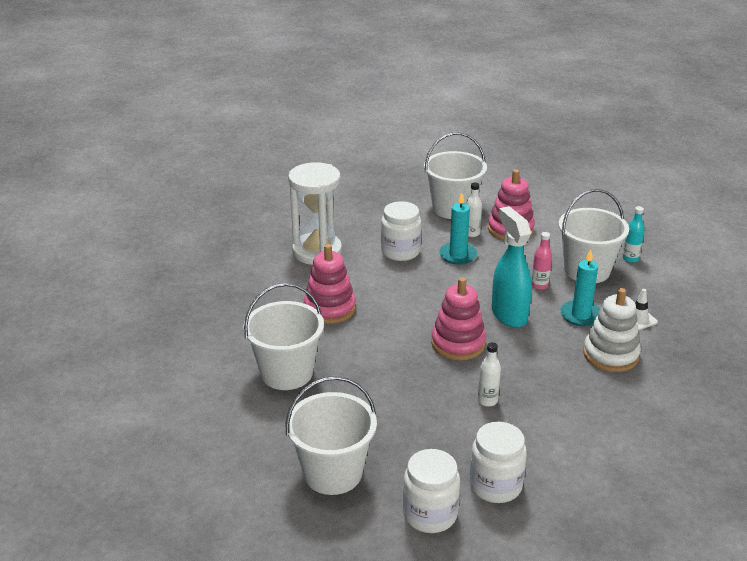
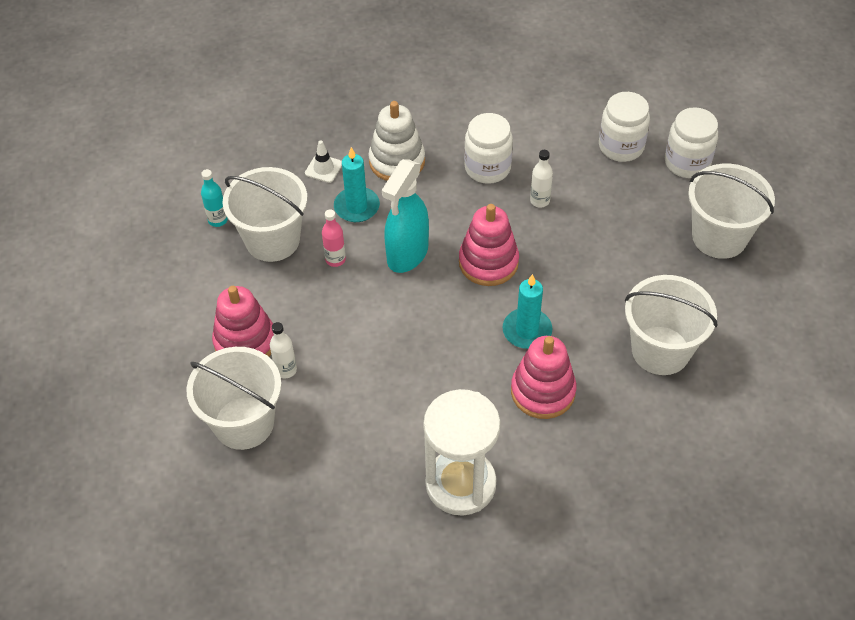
camera: 130 degrees left, 20 degrees up
(400, 252) = (384, 407): white jar -> white jar (487, 168)
(458, 255) = (342, 354): turquoise candle -> turquoise candle (527, 331)

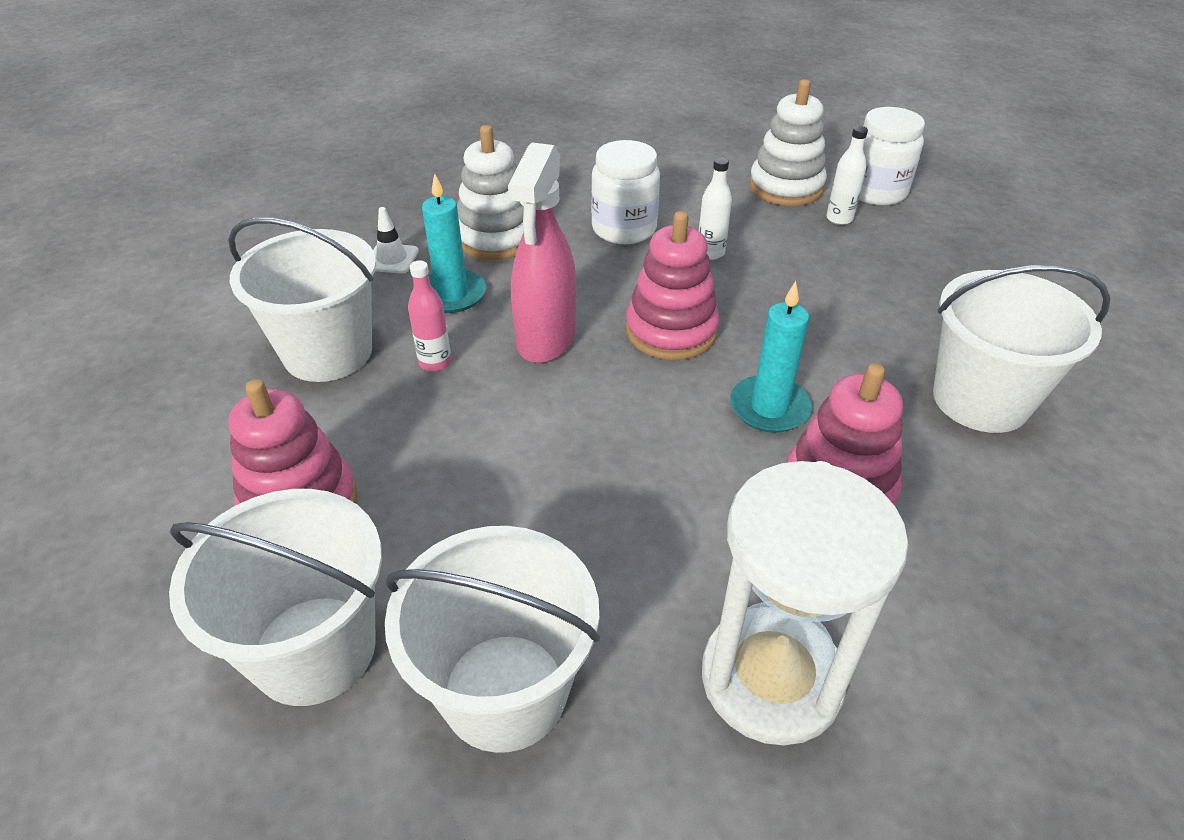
camera: 15 degrees left, 10 degrees down
(218, 220) = (234, 340): turquoise bottle -> none
(286, 370) = (383, 538): white bottle -> white bottle (839, 219)
(407, 254) = (546, 339): turquoise spray bottle -> pink spray bottle
(621, 146) = (786, 187): white jar -> white stacking toy
(719, 237) = (967, 257): white bucket -> white bucket (505, 691)

